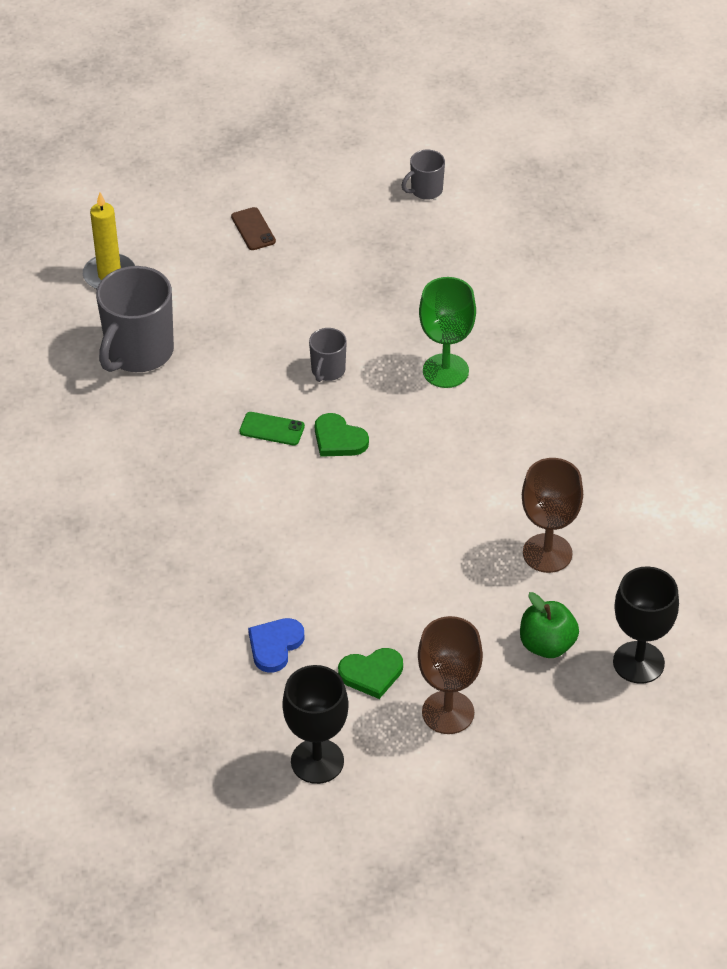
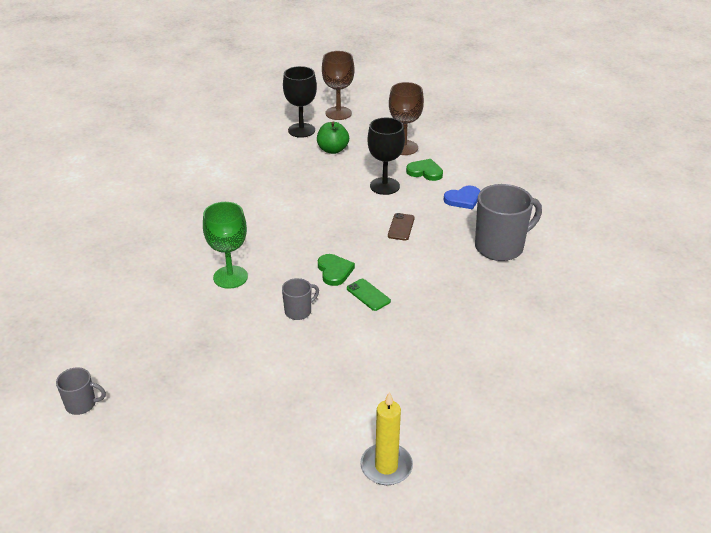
camera: 145 degrees left, 10 degrees down
(138, 352) = (413, 388): grey mug -> grey mug (500, 247)
(253, 229) = (238, 445): brown phone -> brown phone (401, 227)
(317, 761) = (480, 155): black goblet -> black goblet (384, 186)
(547, 553) = (289, 178): brown goblet -> brown goblet (338, 113)

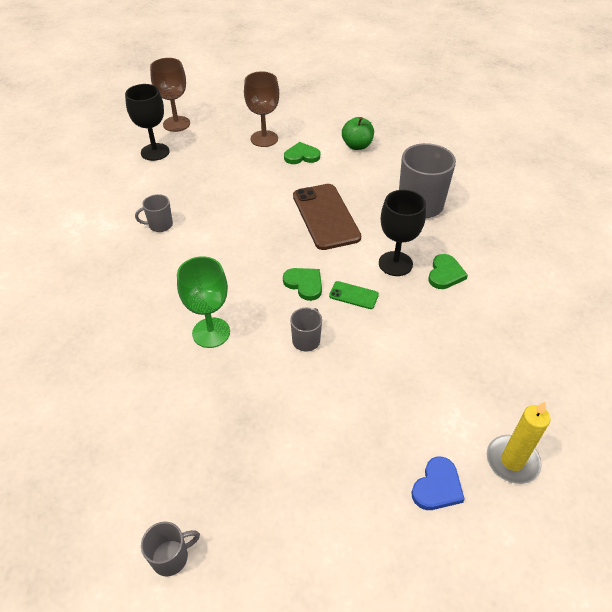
camera: 30 degrees left, 10 degrees up
(258, 187) = (160, 225): none -> grey mug
(332, 150) = (201, 162): green apple -> green apple (357, 146)
(384, 186) = (278, 182): black goblet -> black goblet (395, 264)
(401, 227) = (325, 216): brown phone -> brown phone, size x2.19
(463, 199) = (354, 171): blue heart -> blue heart (437, 486)
(467, 310) = (445, 274): none -> green heart

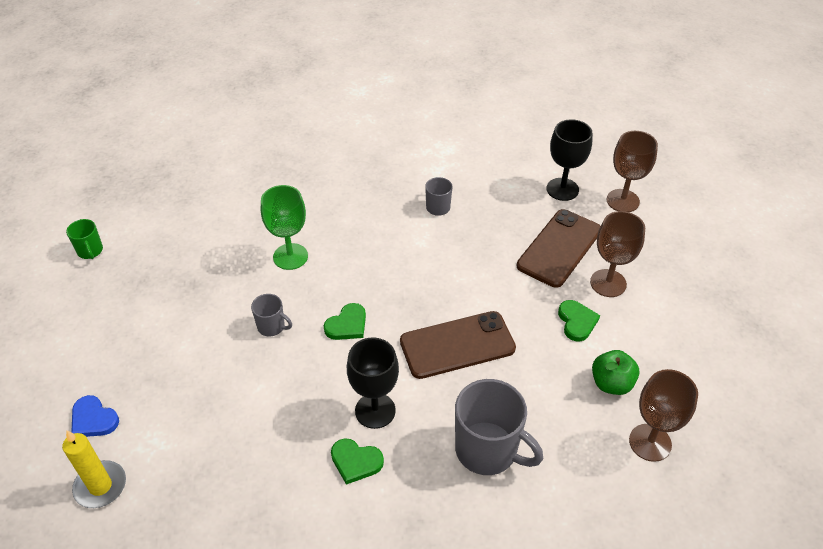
camera: 90 degrees right, 0 degrees up
(171, 557) = (90, 251): grey mug -> green mug
(224, 158) = (559, 248): none -> brown phone
(353, 295) = (328, 367): green phone -> none
(402, 135) = (650, 442): none -> brown goblet

